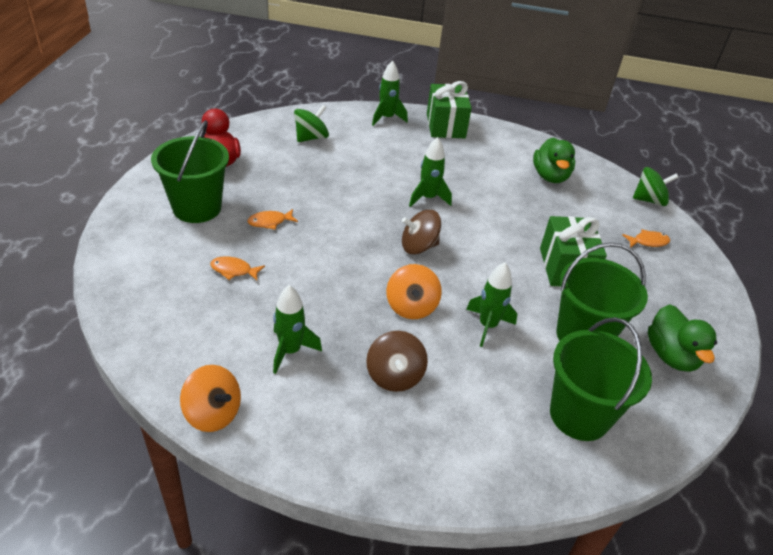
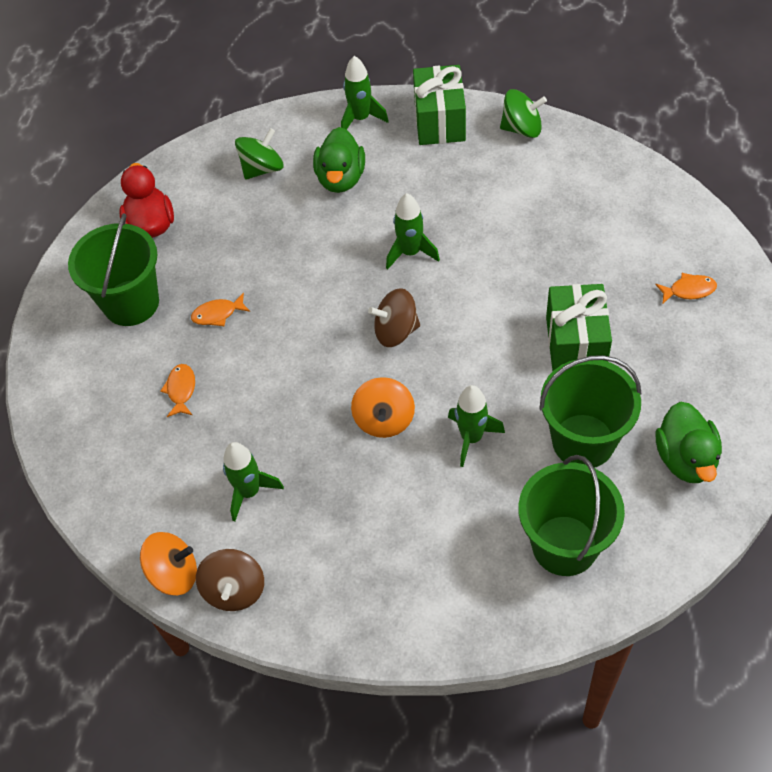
camera: 10 degrees right, 15 degrees up
(213, 413) = (174, 573): orange spinning top -> orange spinning top turned 45 degrees counterclockwise
(234, 270) = (181, 390): orange fish -> orange fish turned 75 degrees clockwise
(394, 376) = (363, 513): brown spinning top -> brown spinning top (234, 590)
(550, 176) = (574, 195): green duck -> green duck (341, 178)
(649, 200) = (703, 219): green spinning top -> green spinning top (522, 128)

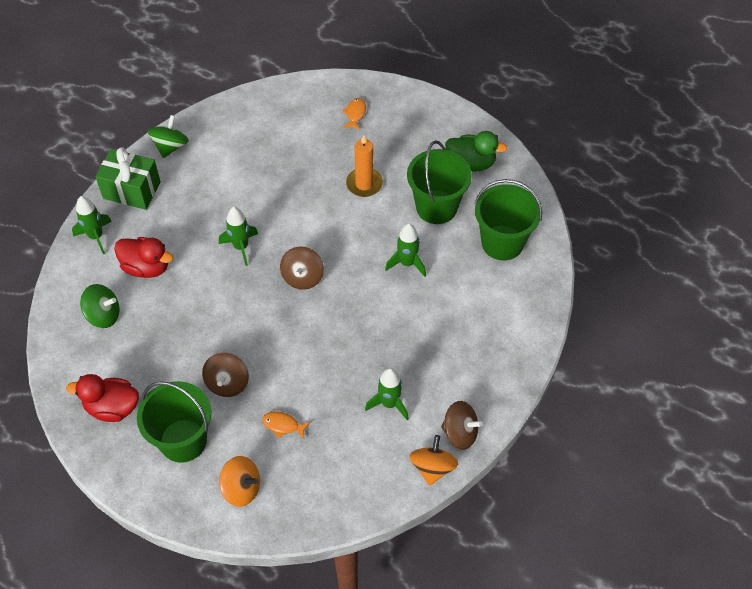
camera: 75 degrees left, 0 degrees up
(218, 314) = (227, 383): orange fish -> brown spinning top
(262, 168) = (103, 315): green spinning top -> green spinning top turned 120 degrees clockwise
(341, 178) = (146, 267): green duck -> red duck
(384, 420) = (370, 307): orange spinning top -> orange spinning top (241, 488)
(575, 343) = (364, 184): green gift -> orange candle

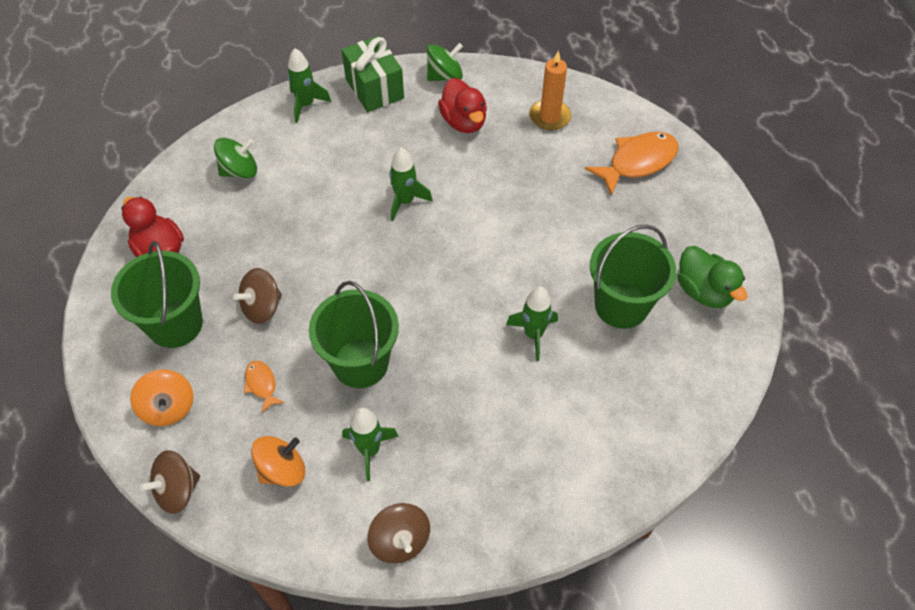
camera: 45 degrees right, 0 degrees up
(103, 315) = (239, 171): green spinning top -> green spinning top turned 75 degrees counterclockwise
(146, 267) = (314, 158): red duck -> red duck (463, 121)
(302, 277) = (426, 269): brown spinning top -> brown spinning top (177, 490)
(355, 114) = (637, 162): orange fish -> orange fish, size x2.01
(364, 184) = (575, 231): orange candle -> orange candle (549, 117)
(432, 467) = (338, 549): orange spinning top -> orange spinning top (282, 470)
(502, 243) = (651, 393): green bucket -> green bucket (360, 363)

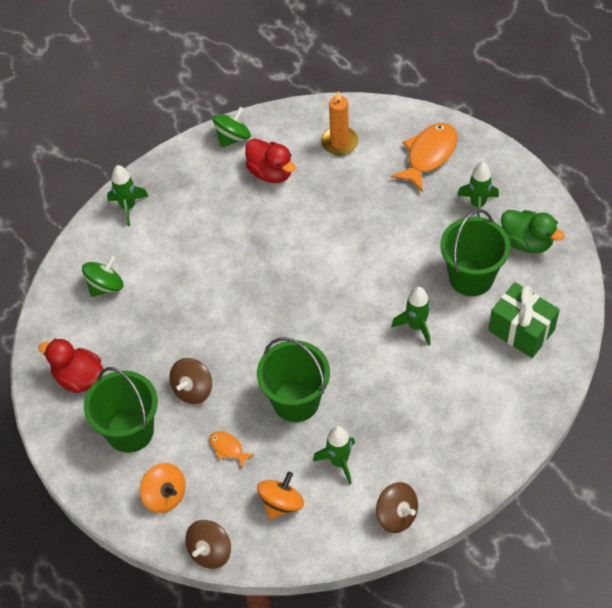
camera: 20 degrees left, 0 degrees up
(374, 89) = (179, 171): green gift -> green gift (521, 330)
(405, 201) = (259, 259): green rocket -> green rocket (477, 204)

